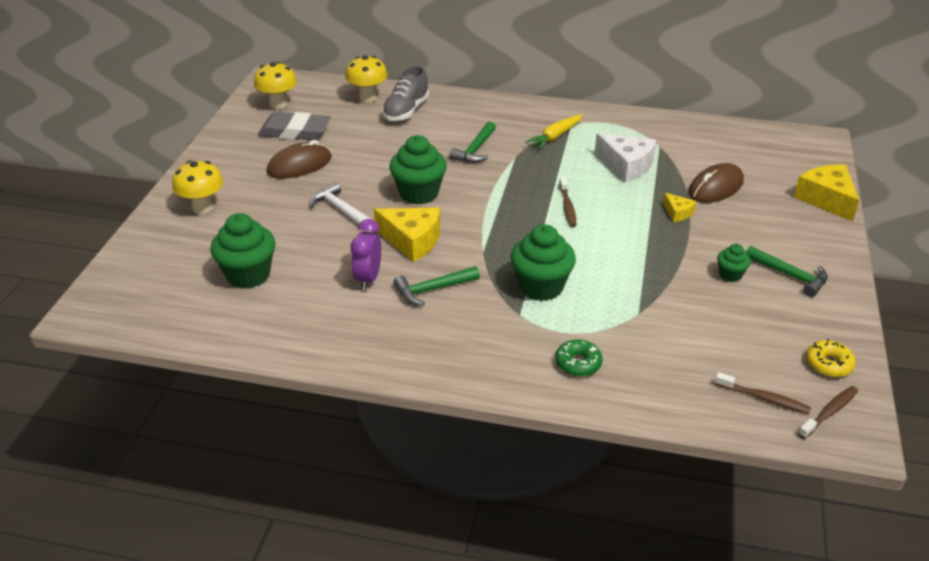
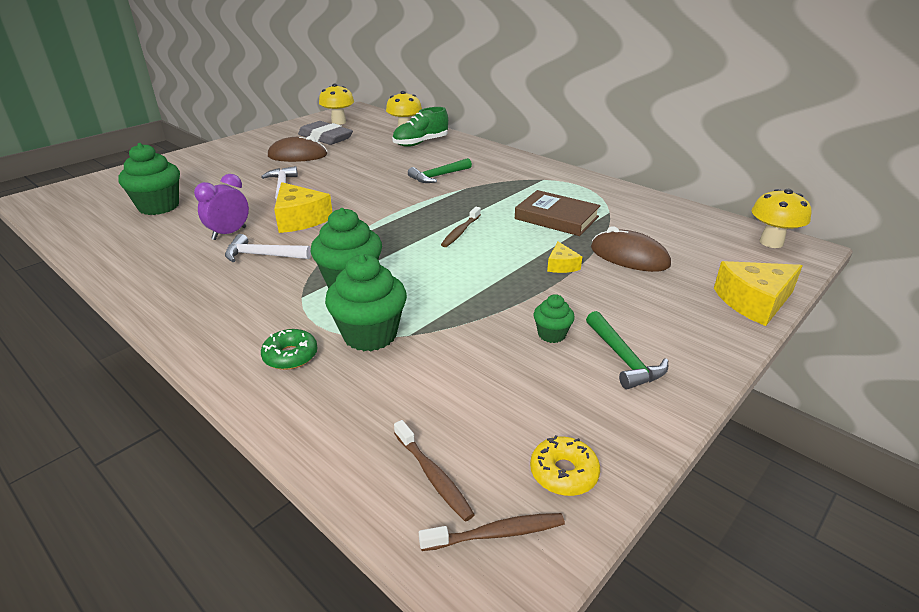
camera: 30 degrees right, 5 degrees down
(203, 208) = (199, 163): yellow mushroom -> yellow mushroom (771, 242)
(406, 111) = (420, 143): grey shoe -> green shoe
(419, 193) = (353, 192): green cupcake -> green cupcake (370, 335)
(433, 289) = (263, 255): green hammer -> white hammer
(555, 136) = (518, 183): yellow carrot -> none
(626, 166) = (556, 218): white cheese -> brown book
(715, 187) = (629, 257): brown mouse -> brown mouse turned 45 degrees clockwise
(826, 199) = (754, 302): yellow cheese -> yellow cheese turned 120 degrees counterclockwise

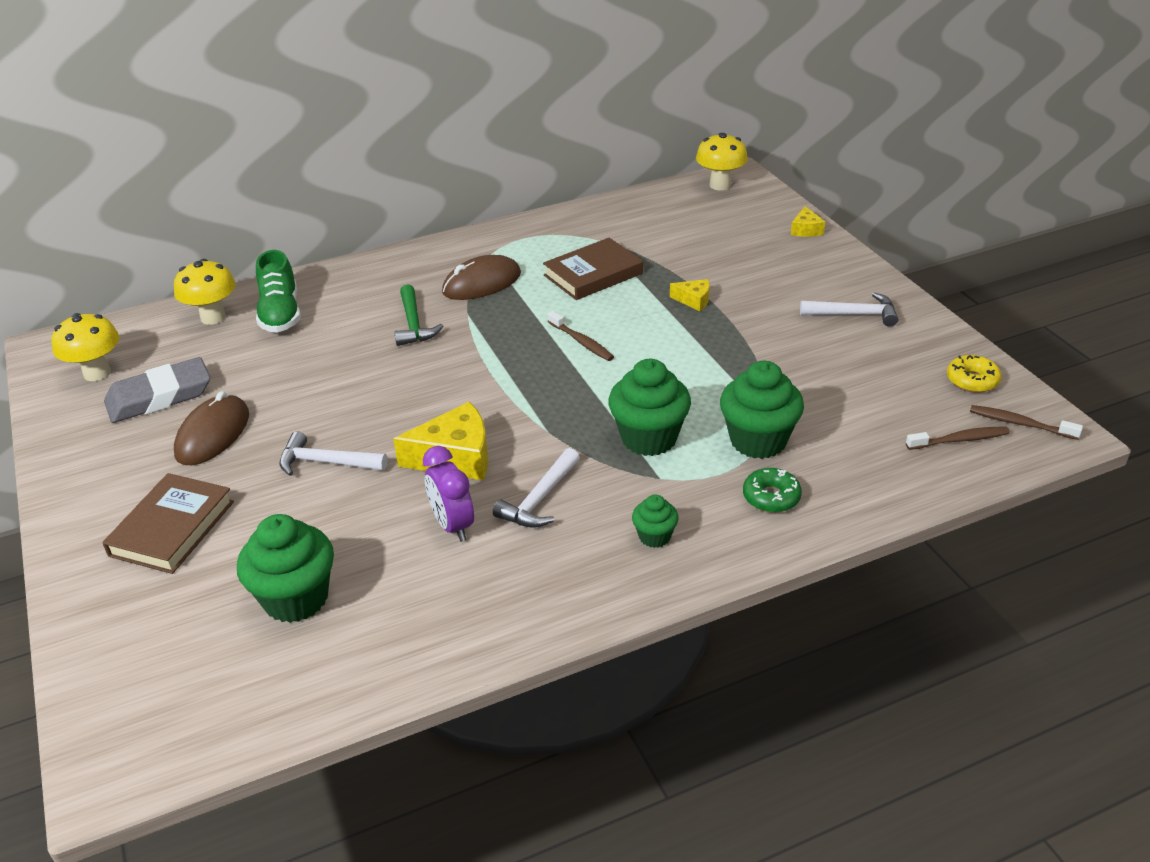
camera: 65 degrees left, 5 degrees up
(215, 166) = (172, 528): none -> brown book
(496, 533) = (1020, 423): brown toothbrush -> brown toothbrush turned 75 degrees counterclockwise
(551, 334) = (806, 338): green cupcake -> green cupcake (654, 536)
(623, 358) = (854, 314): green hammer -> white hammer
(629, 257) = (700, 260): brown mouse -> brown mouse (482, 283)
(754, 302) = (806, 230): yellow cheese -> yellow cheese, size x0.52

